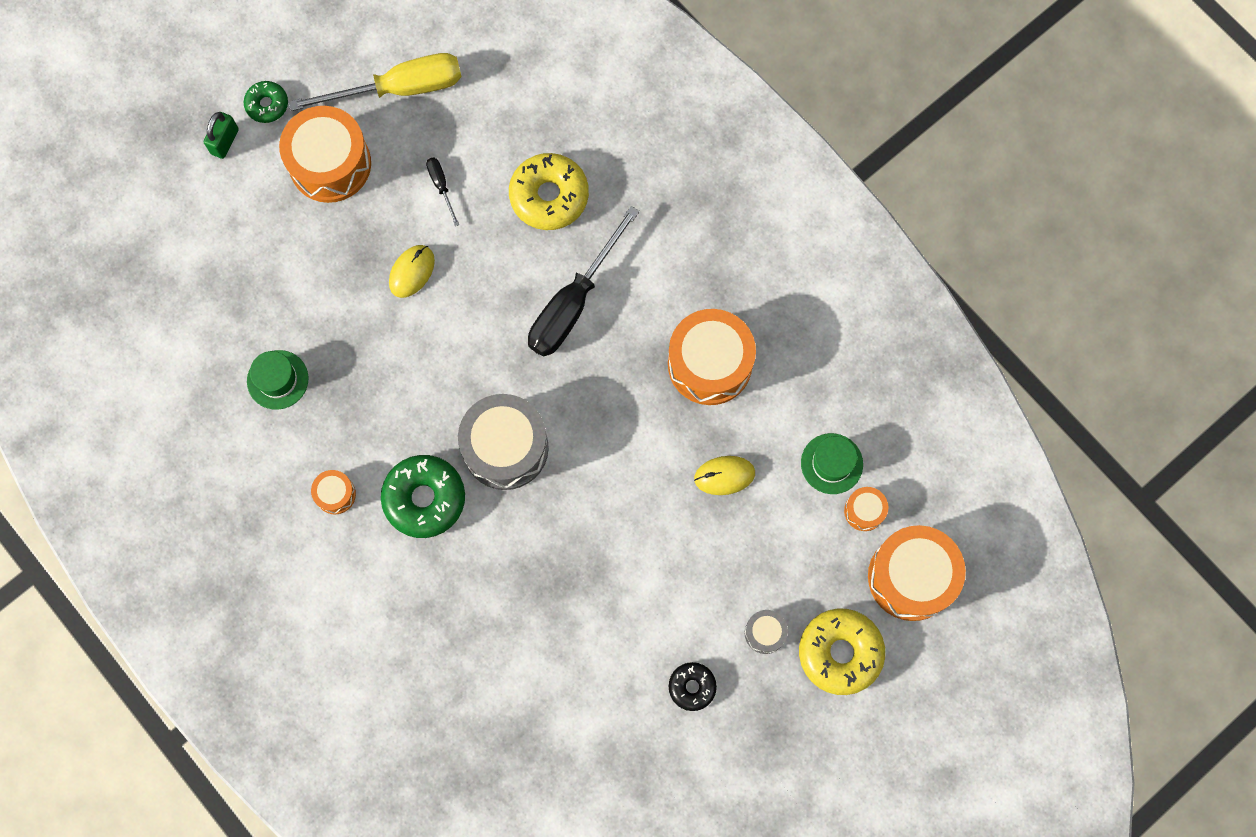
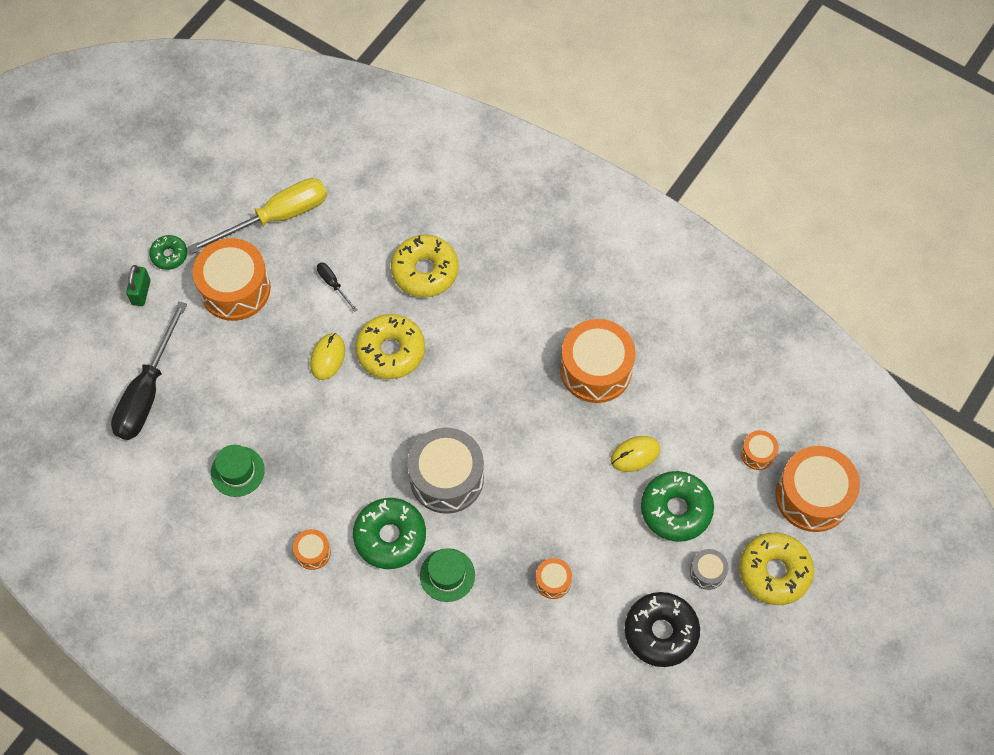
camera: 15 degrees left, 10 degrees down
(484, 282) = (391, 351): none -> yellow donut
(573, 302) = (469, 349): black screwdriver -> black screwdriver (147, 391)
(589, 597) = (553, 581): none -> orange drum
(692, 687) = (661, 632): black donut -> black donut, size x1.79
(751, 552) = (676, 510): none -> green donut
(831, 463) = (719, 423): green hat -> green hat (447, 575)

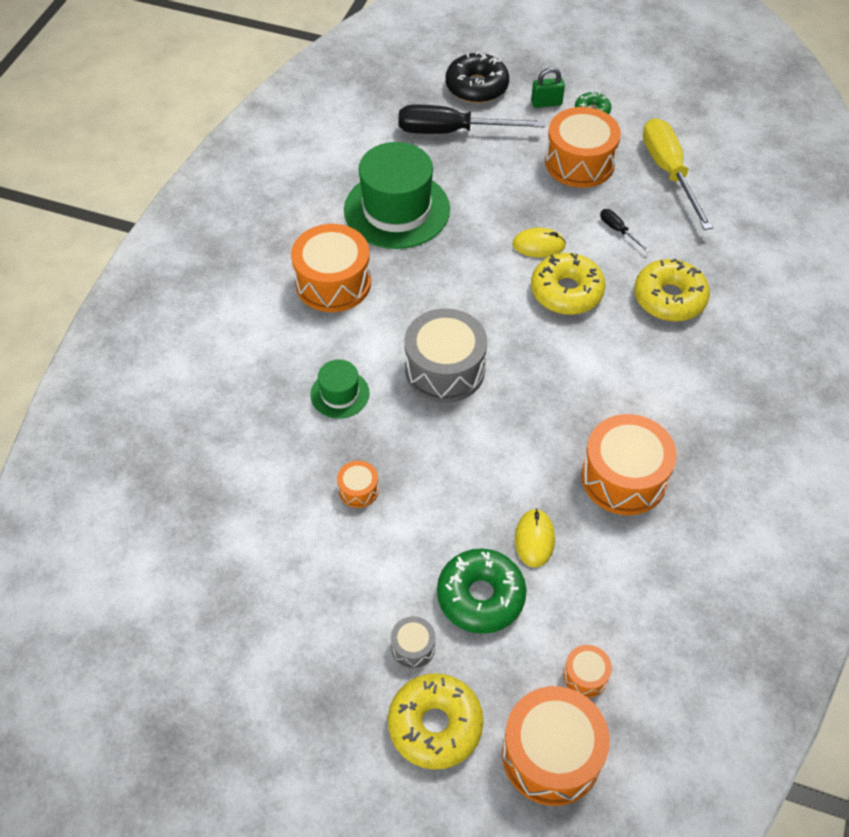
camera: 75 degrees right, 10 degrees down
(237, 471) = (397, 209): green hat -> green hat, size x2.03
(276, 217) = (669, 172): yellow screwdriver -> yellow screwdriver turned 150 degrees counterclockwise
(313, 552) = (333, 283): orange drum -> orange drum, size x2.14
(333, 284) = (618, 231): black screwdriver -> black screwdriver turned 75 degrees counterclockwise
(390, 536) = (367, 338): green donut -> none
(635, 455) = (534, 539): yellow mouse -> yellow mouse turned 45 degrees clockwise
(661, 632) = (326, 610): black donut -> black donut (476, 87)

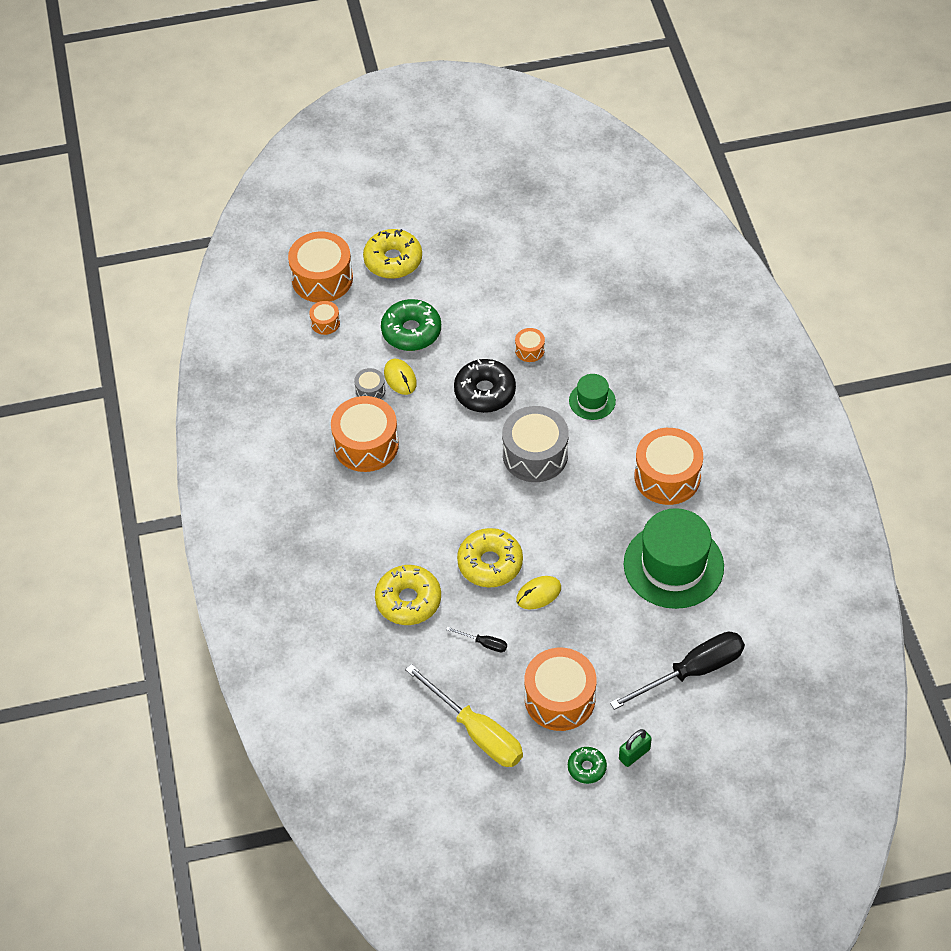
camera: 150 degrees right, 0 degrees up
(413, 647) = (432, 288): grey drum -> grey drum (370, 390)
(476, 87) = (711, 738): black donut -> black donut (485, 392)

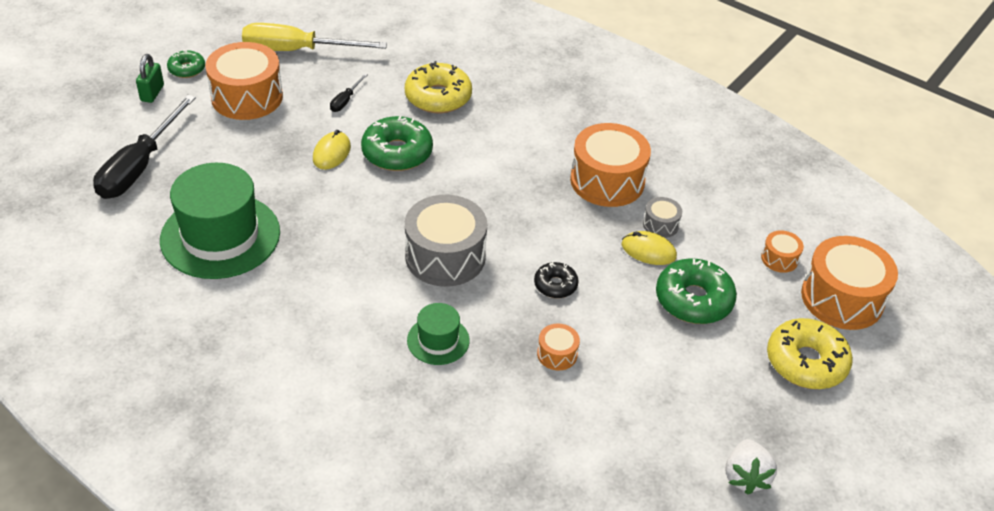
camera: 135 degrees right, 10 degrees down
(484, 643) = (345, 100): black screwdriver -> black screwdriver turned 45 degrees counterclockwise
(485, 392) = (555, 285): black donut -> black donut, size x0.56
(490, 563) = (397, 153): yellow donut -> green donut
(499, 231) = (745, 477): none -> white strawberry
(667, 477) = (290, 310): orange drum -> none

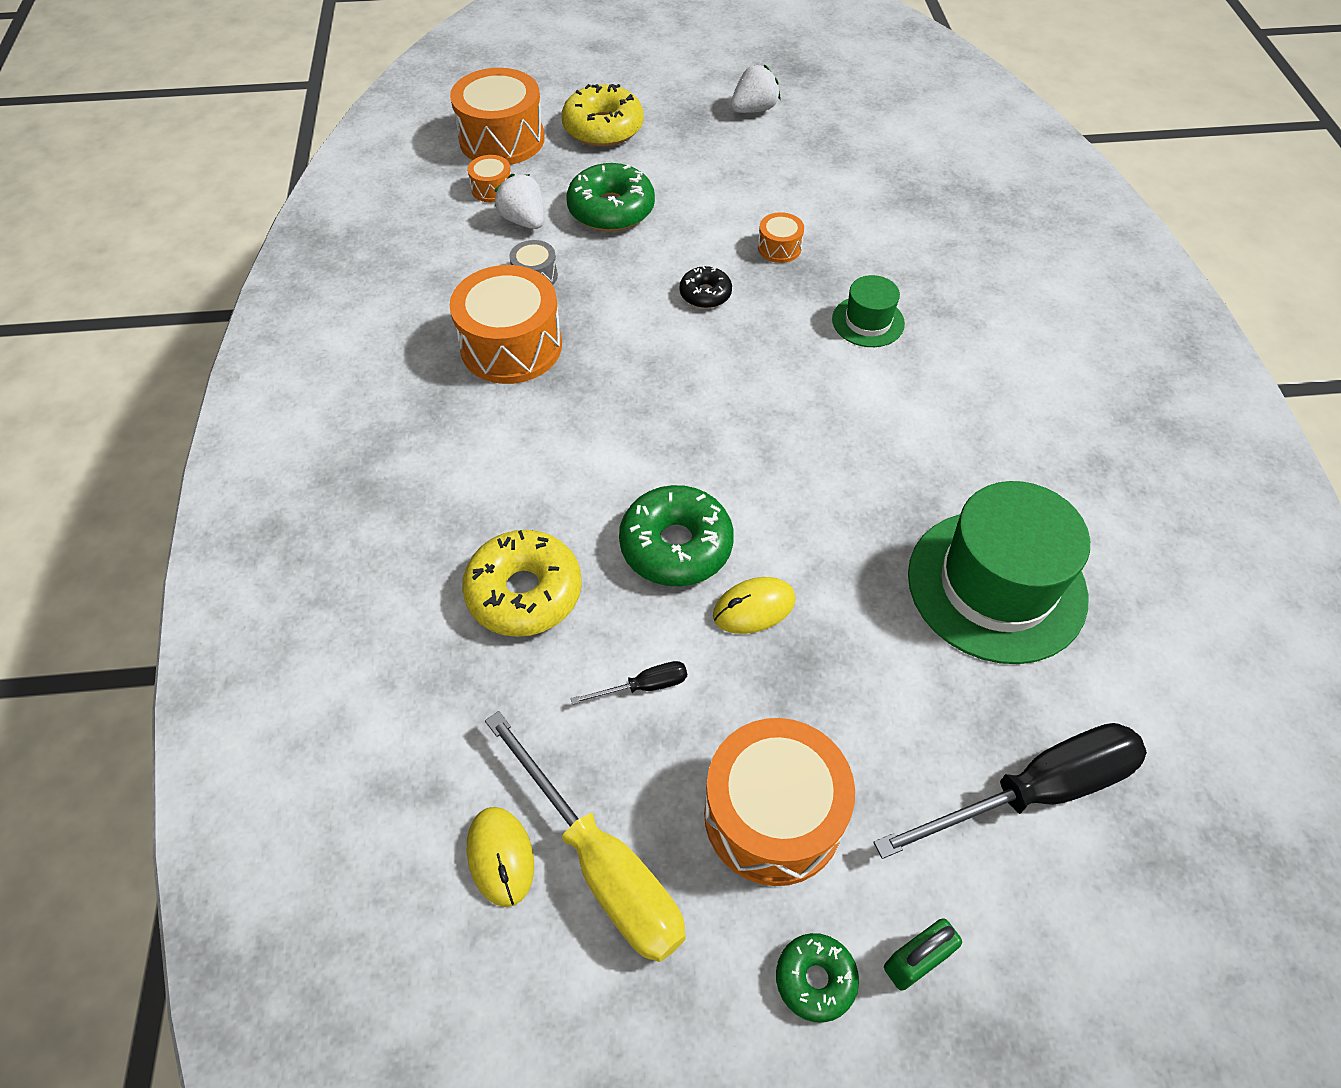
camera: 130 degrees left, 10 degrees up
(445, 256) = (772, 387): grey drum -> none
(648, 251) = (583, 264): yellow mouse -> yellow mouse (501, 857)
(725, 252) = (524, 221): none -> white strawberry

